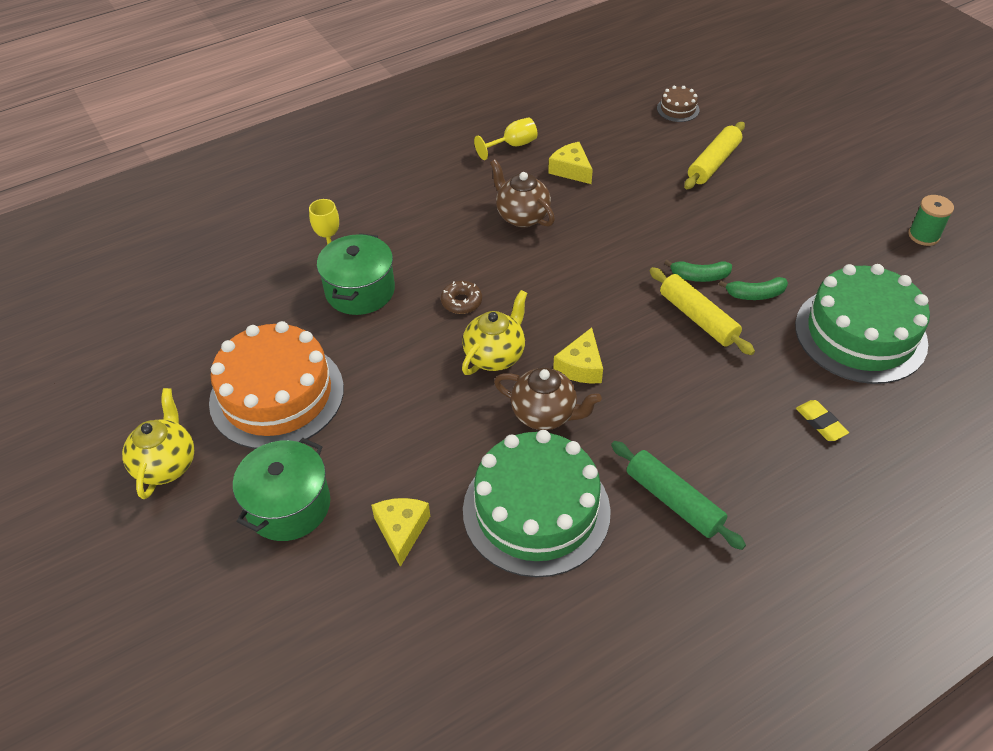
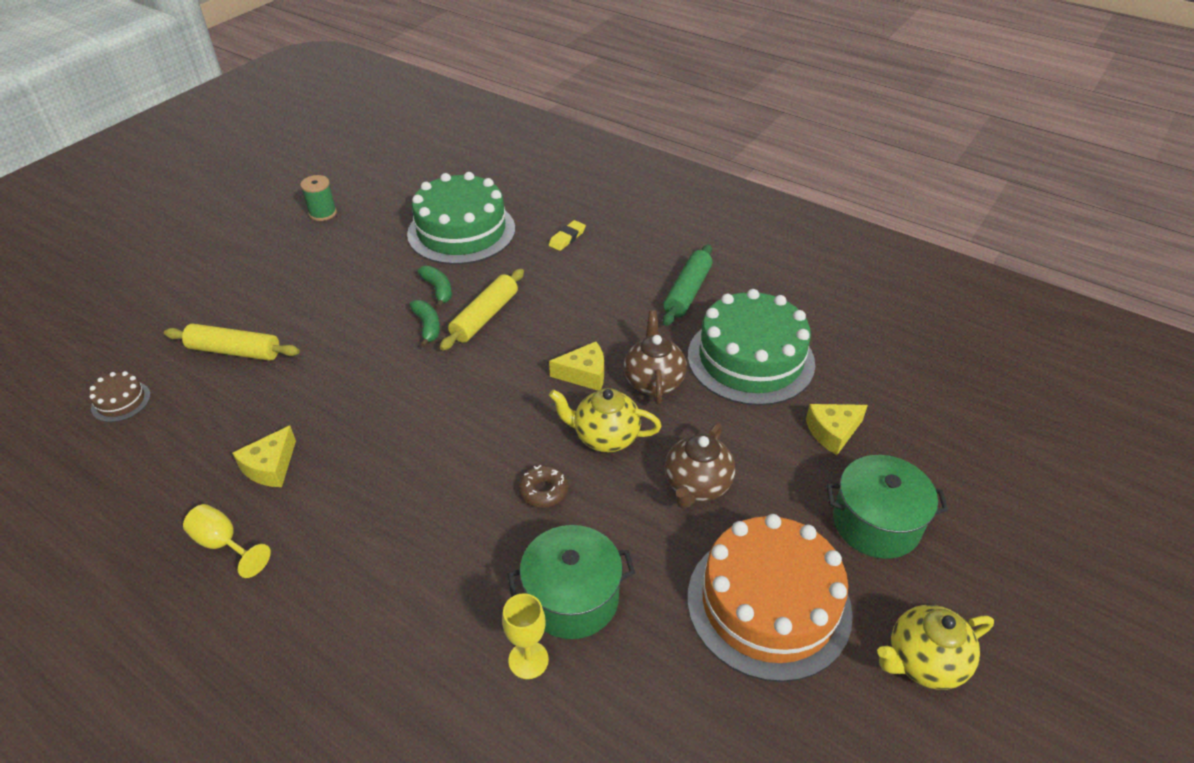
camera: 115 degrees left, 5 degrees down
(522, 216) = (376, 486): brown teapot -> brown teapot (696, 486)

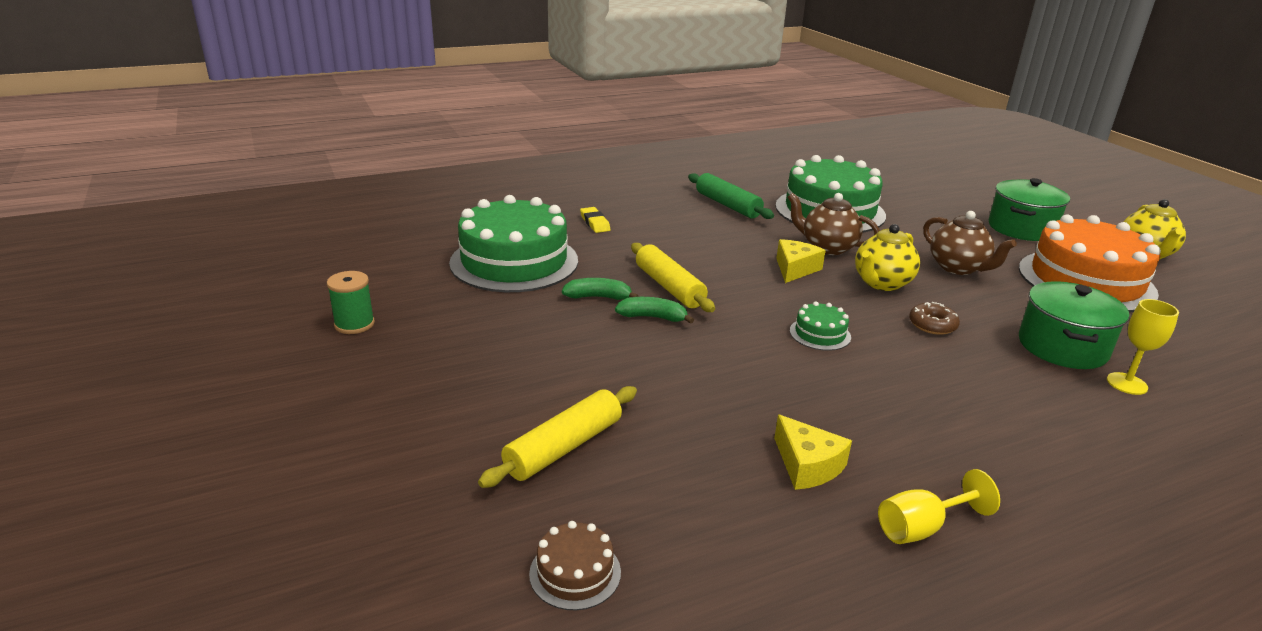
camera: 60 degrees left, 15 degrees down
(469, 423) = (820, 334): none -> green cake
(832, 432) = (927, 212): yellow cheese -> none

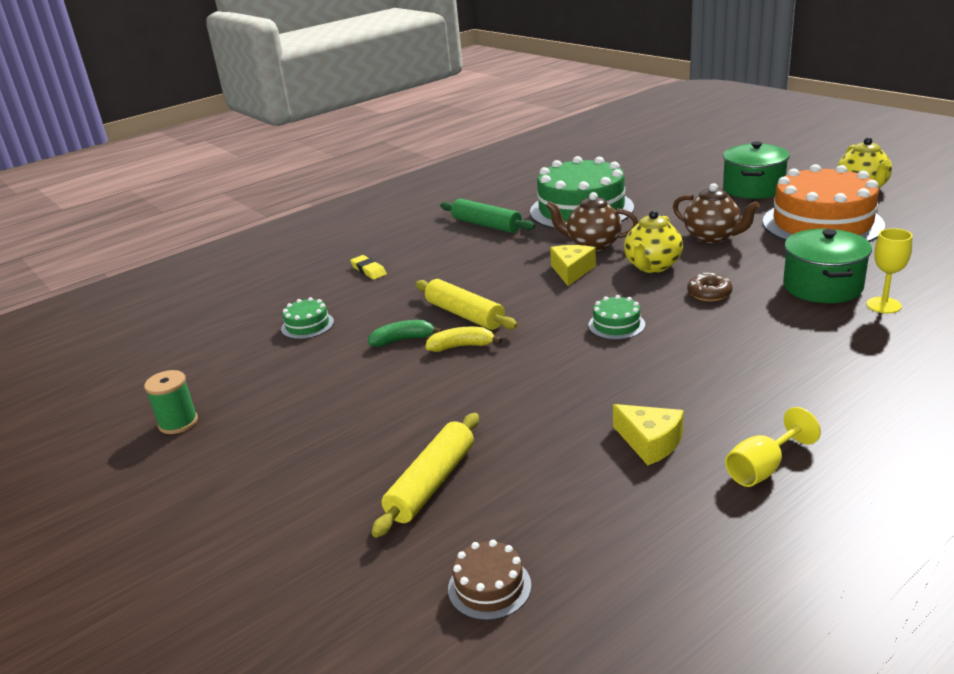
camera: 10 degrees left, 0 degrees up
(514, 261) = (307, 325): green cake -> green cake, size x0.42
(653, 317) = (462, 346): green banana -> yellow banana

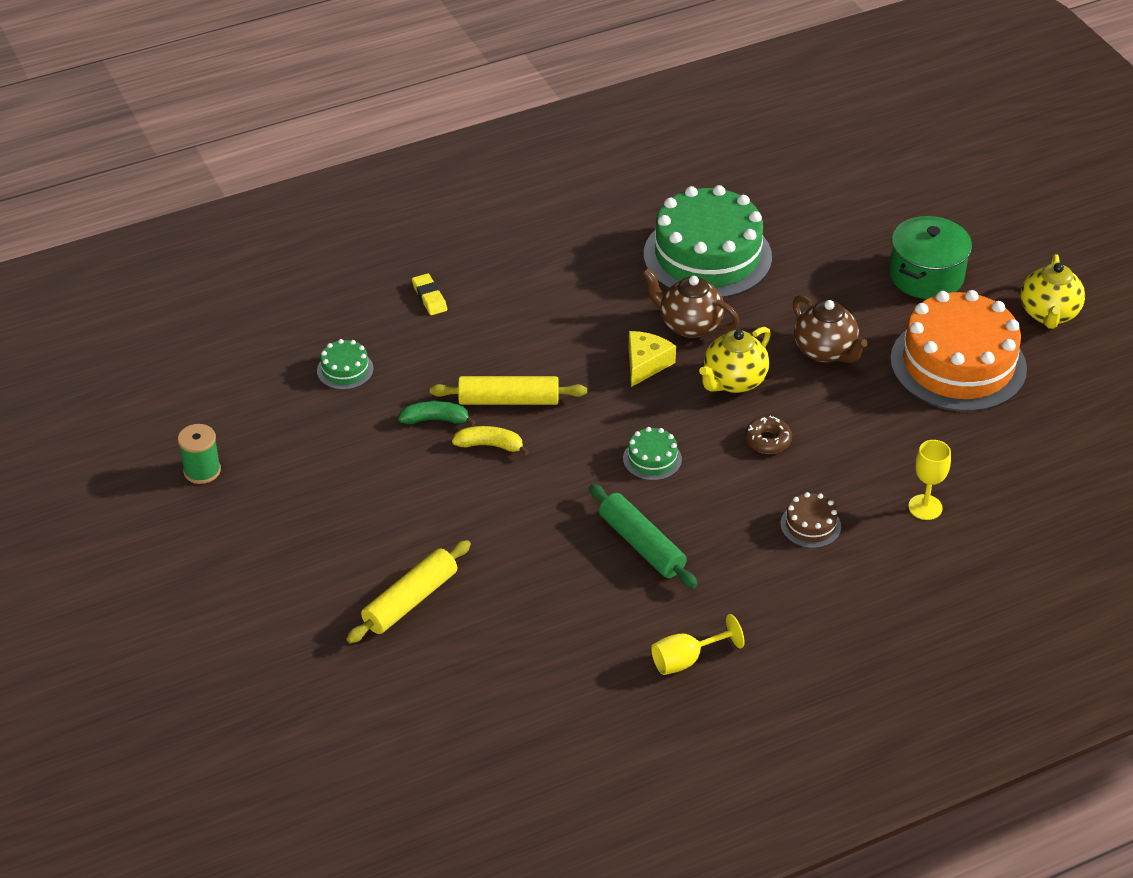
camera: 10 degrees right, 15 degrees up
(465, 315) = (509, 400): yellow rolling pin -> yellow rolling pin turned 60 degrees counterclockwise
(486, 225) = (586, 253): green rolling pin -> green rolling pin (641, 545)
(489, 587) = (424, 705): brown cake -> brown cake (810, 525)
(650, 442) = (609, 608): yellow cheese -> none
(822, 286) = (886, 464): green pot -> none

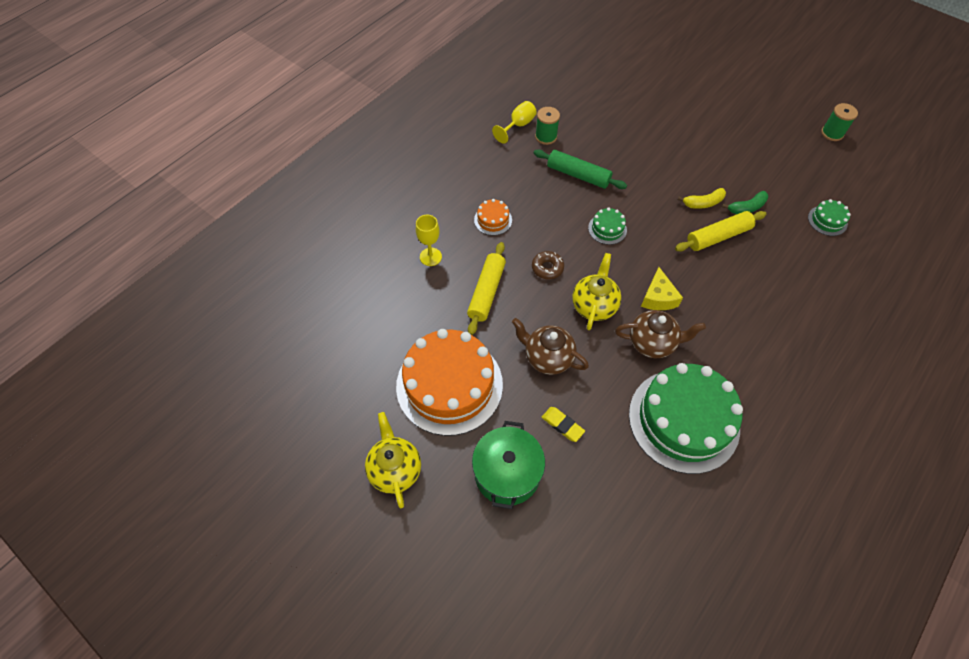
camera: 155 degrees right, 15 degrees up
(410, 600) = (668, 108): yellow rolling pin -> yellow rolling pin (486, 292)
(429, 297) = (834, 296): yellow eraser -> yellow eraser (562, 425)
(652, 623) = (546, 137): none -> green spool
(810, 525) = (493, 220): brown cake -> orange cake

